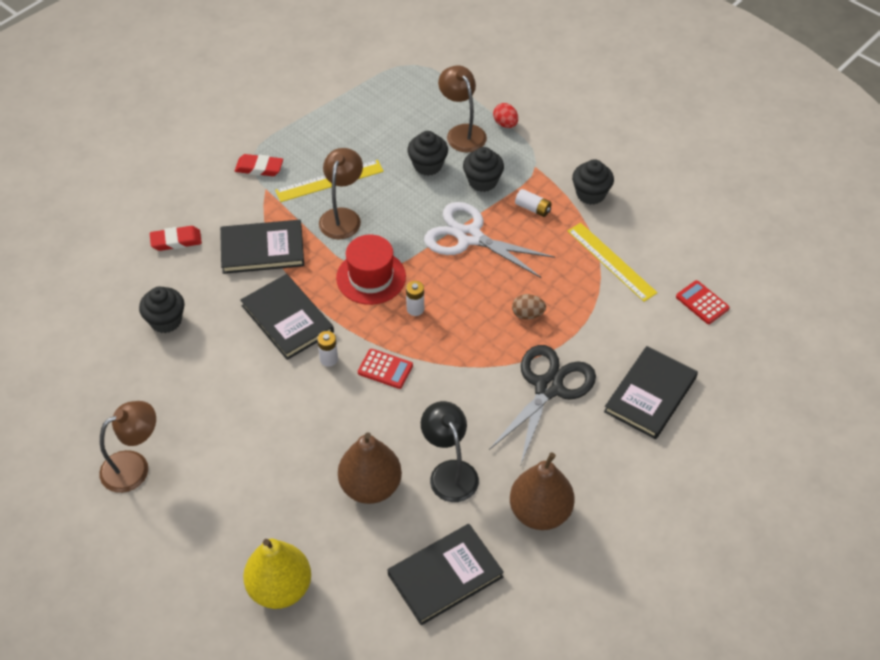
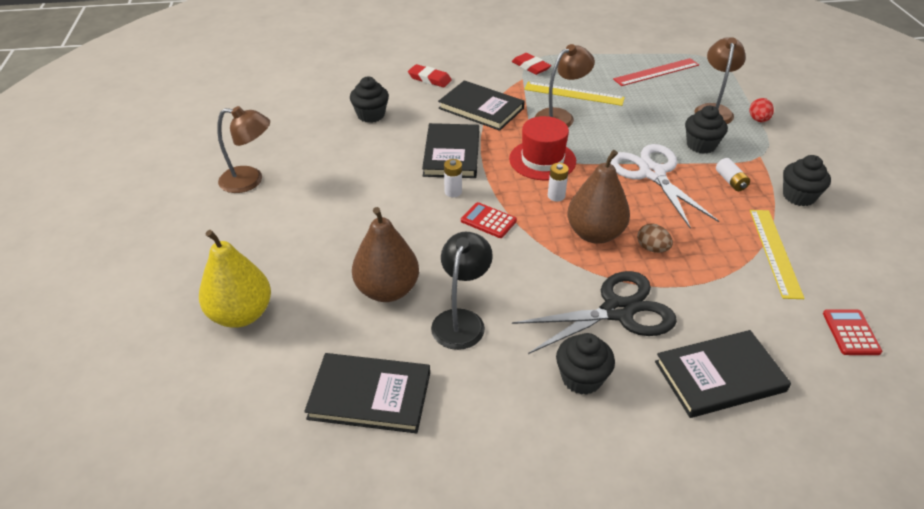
camera: 40 degrees right, 10 degrees down
(379, 110) = (656, 72): none -> red ruler
(385, 369) = (488, 221): red calculator -> red calculator turned 150 degrees clockwise
(428, 165) = (663, 117): black cupcake -> black cupcake (581, 378)
(540, 512) = (508, 403): brown pear -> brown pear (595, 234)

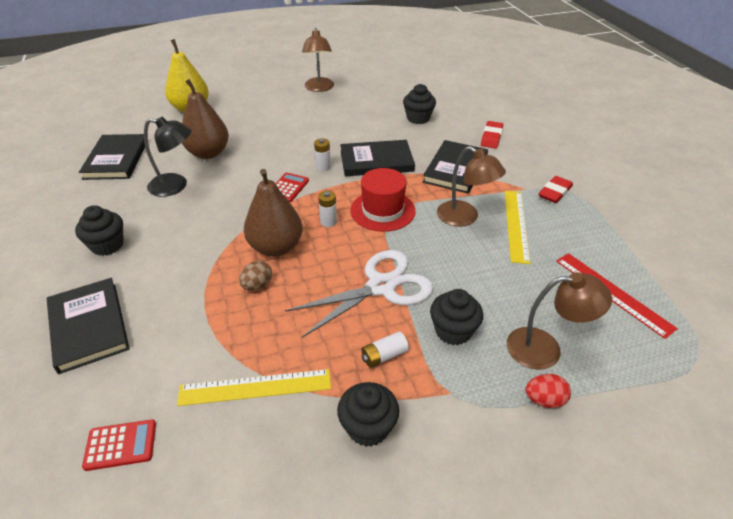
camera: 80 degrees right, 0 degrees up
(617, 311) = (175, 263): black scissors -> none

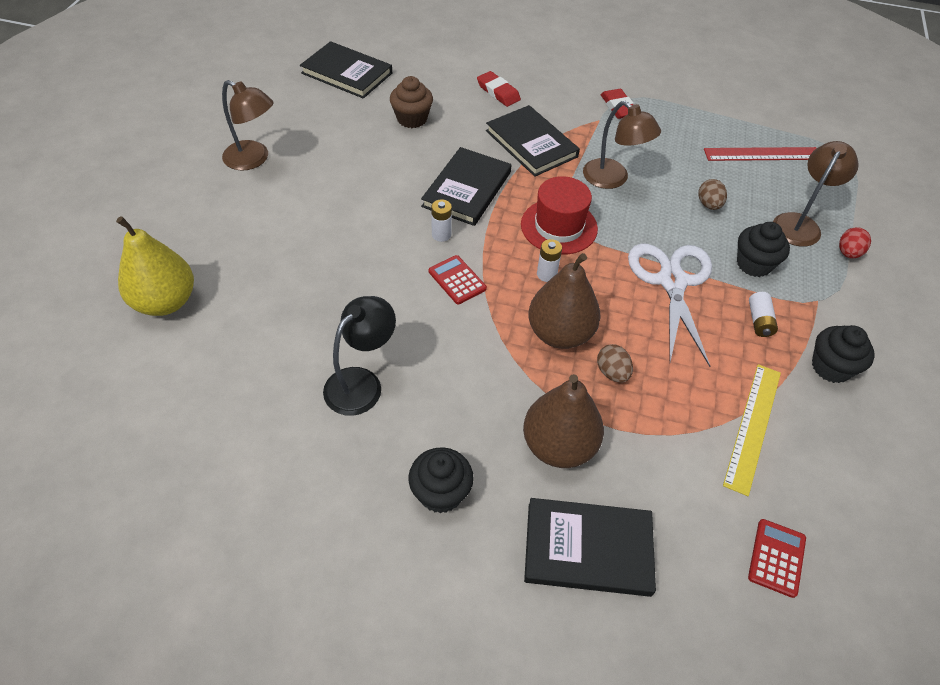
camera: 60 degrees left, 10 degrees up
(116, 159) = (229, 430): black book -> black book (347, 73)
(208, 153) = (311, 324): brown pear -> brown pear (558, 446)
(418, 118) = (412, 119): black cupcake -> brown cupcake
(464, 218) = (613, 179): brown lamp -> brown lamp turned 60 degrees clockwise
(498, 279) = (709, 205): none -> brown egg
(516, 225) = (646, 155): yellow ruler -> none

